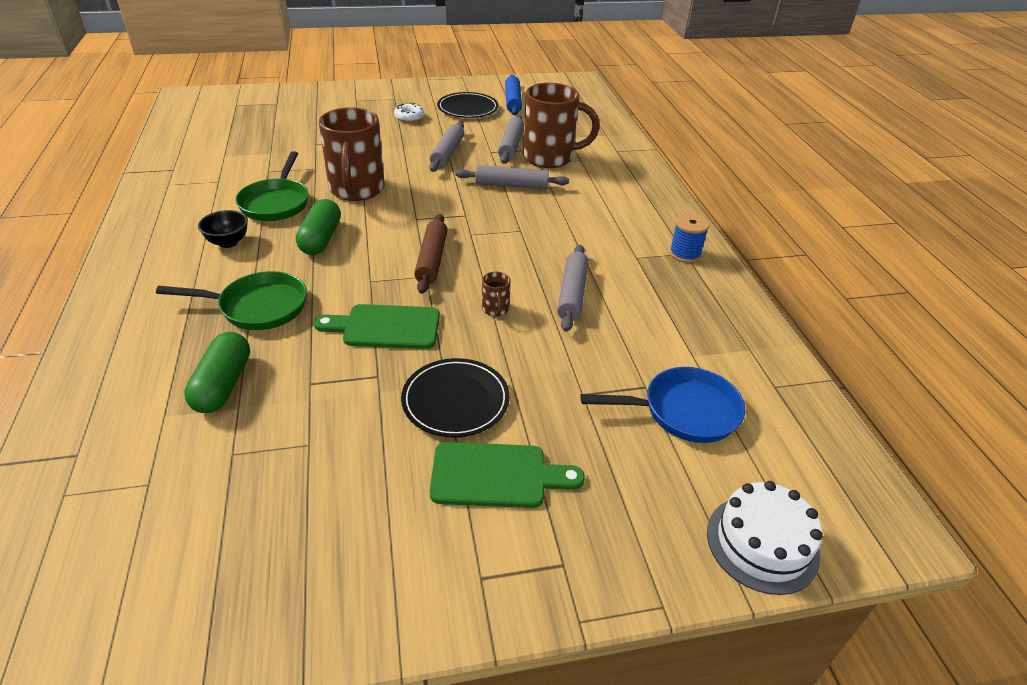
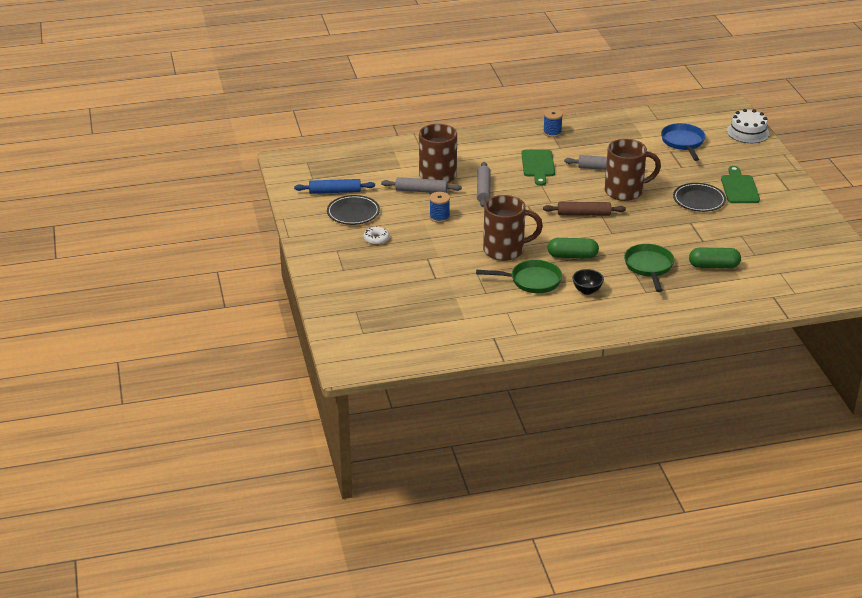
camera: 90 degrees left, 5 degrees down
(386, 327) = (652, 223): green cutting board -> green cutting board (538, 165)
(447, 153) = (439, 217): grey rolling pin -> blue spool
(495, 309) = (625, 191): brown mug -> brown mug, size x2.48

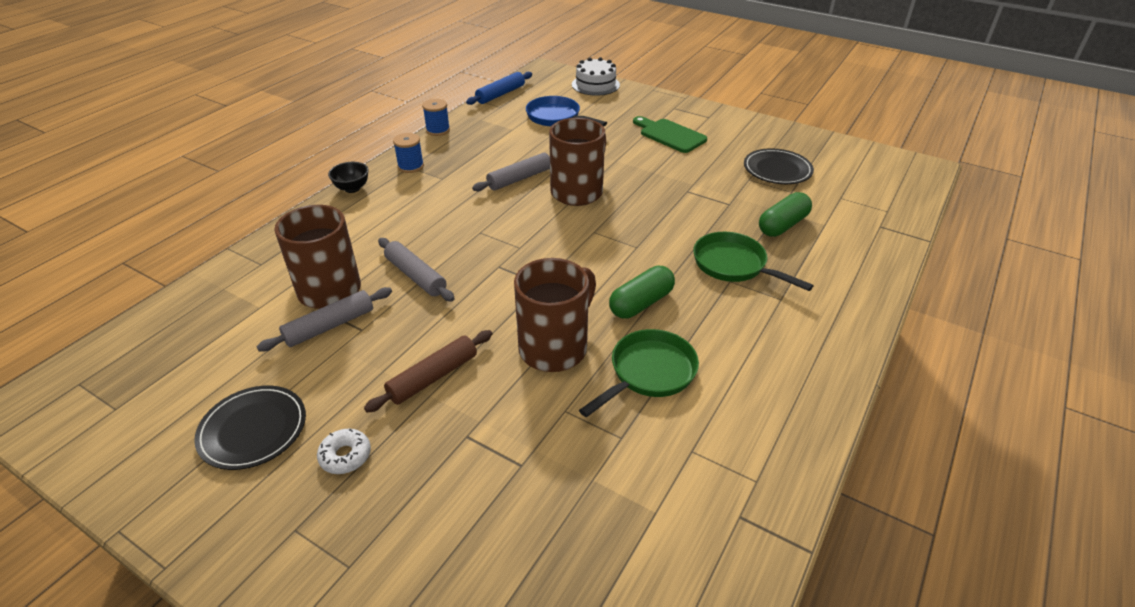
camera: 45 degrees left, 5 degrees up
(335, 191) = (181, 410): blue rolling pin -> blue rolling pin (500, 94)
(439, 217) = (404, 352): blue spool -> blue spool (438, 130)
(538, 165) = (444, 210): green cutting board -> none
(584, 214) = (575, 241): brown rolling pin -> brown rolling pin (433, 377)
(587, 290) = (726, 341): black bowl -> black bowl (352, 188)
(699, 200) = (657, 164): black plate -> black plate (777, 169)

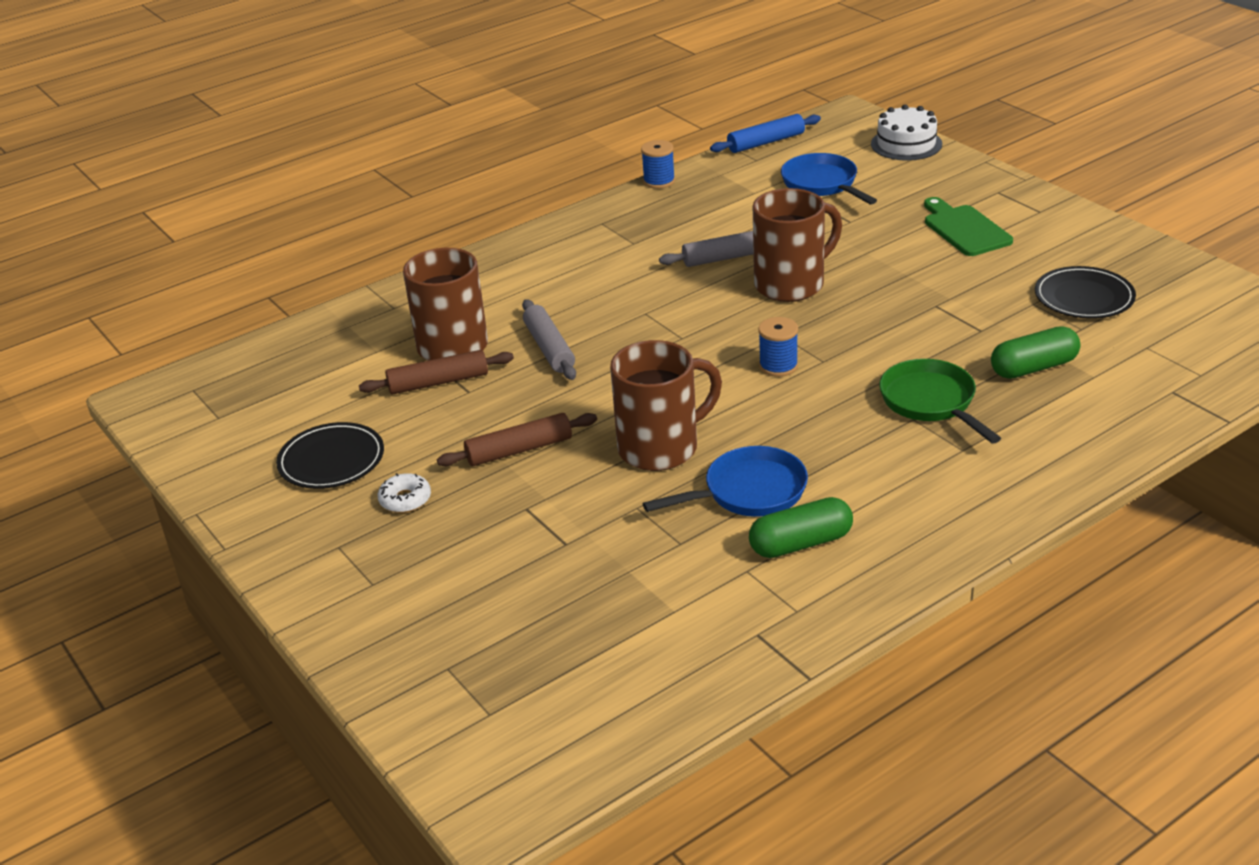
camera: 25 degrees right, 5 degrees down
(330, 326) = (438, 382): grey rolling pin -> brown rolling pin
(352, 188) = (524, 239): black bowl -> none
(411, 166) = (603, 223): blue spool -> blue spool (778, 366)
(641, 303) = (787, 422): green capsule -> green capsule (800, 543)
(649, 373) = (749, 492): green pan -> blue pan

